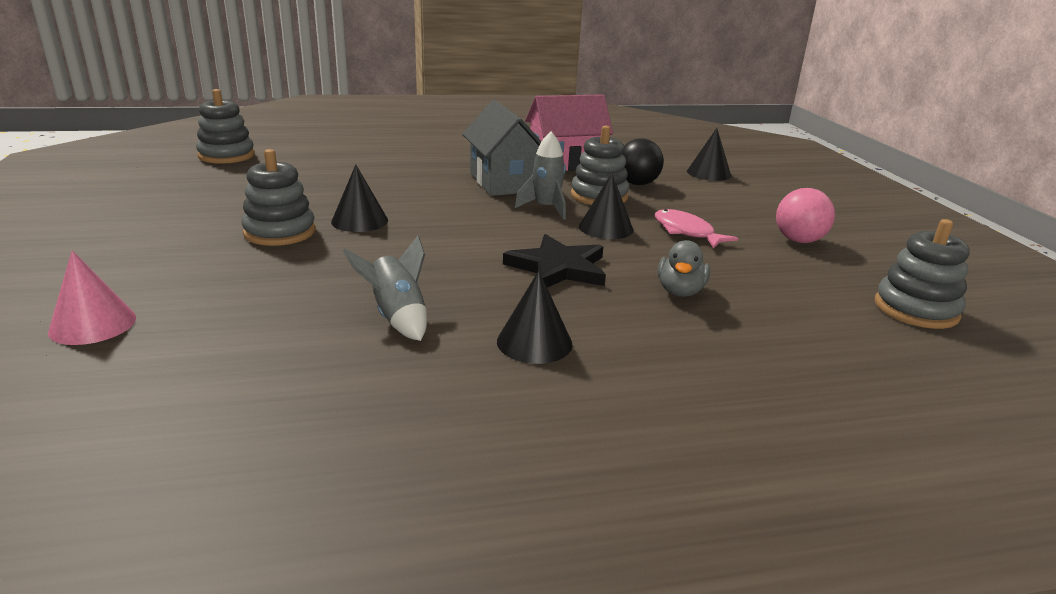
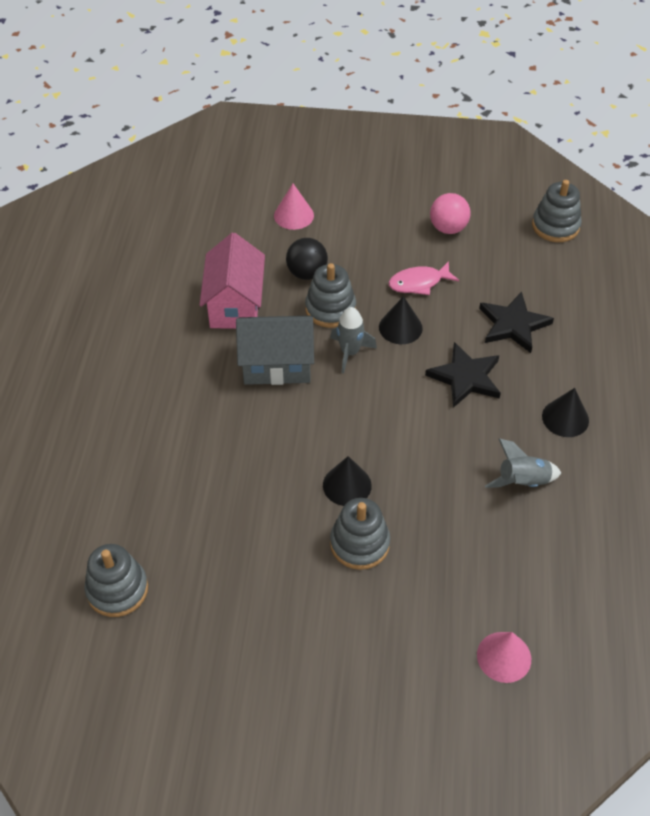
camera: 70 degrees left, 25 degrees up
(680, 291) = (513, 325): grey duck -> black star
(708, 173) = (293, 215): black cone -> pink cone

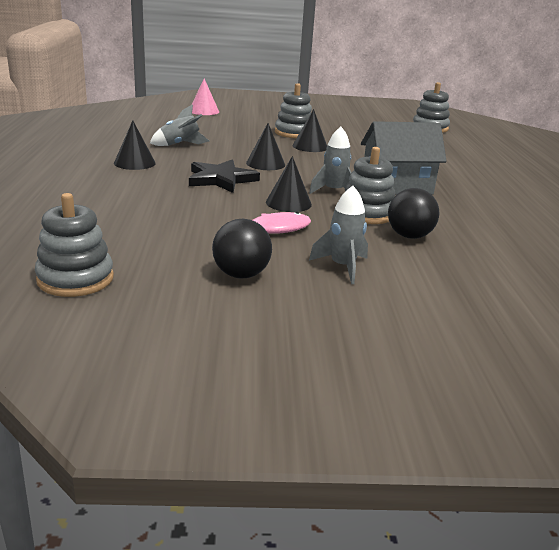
camera: 170 degrees right, 25 degrees down
(235, 305) = (466, 216): pink house -> none
(293, 215) = (466, 285): pink cone -> none
(375, 235) = (342, 267): none -> grey rocket
(414, 422) = (265, 164): none -> black cone
(448, 228) = (241, 274): pink ball -> black ball
(513, 325) = (167, 203): black star -> none

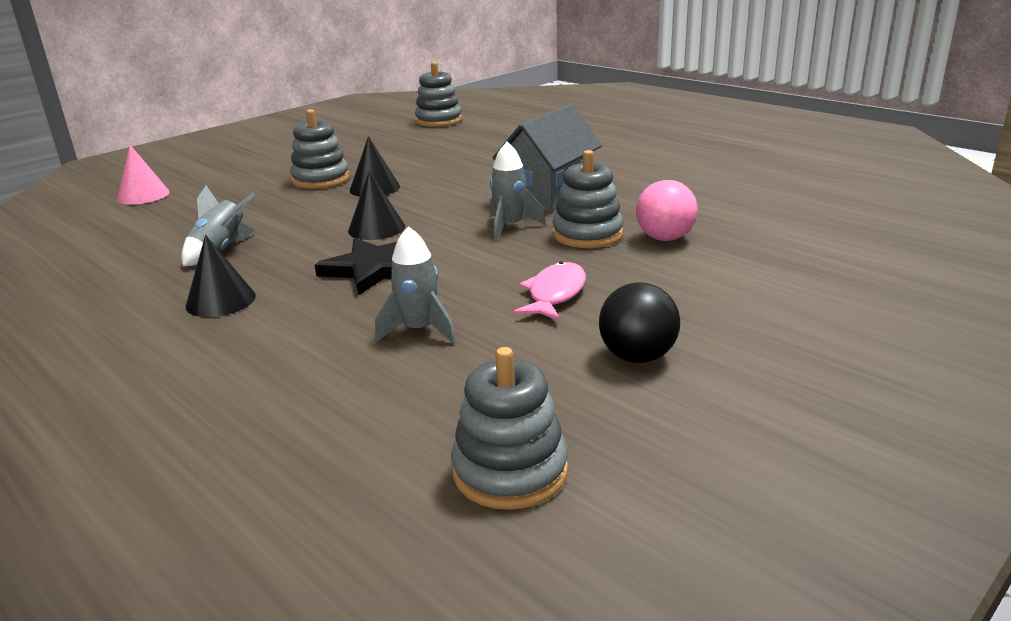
camera: 40 degrees left, 0 degrees up
(288, 203) = (501, 260): black cone -> none
(342, 267) = (688, 296): grey rocket -> grey rocket (419, 330)
(409, 236) = (665, 238): black ball -> pink ball

